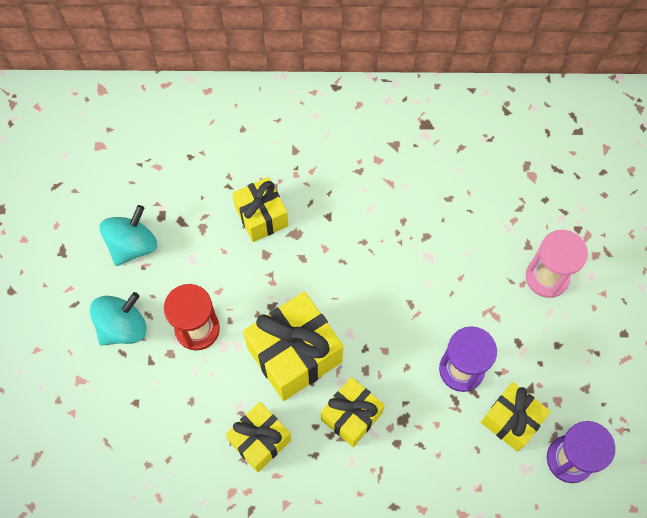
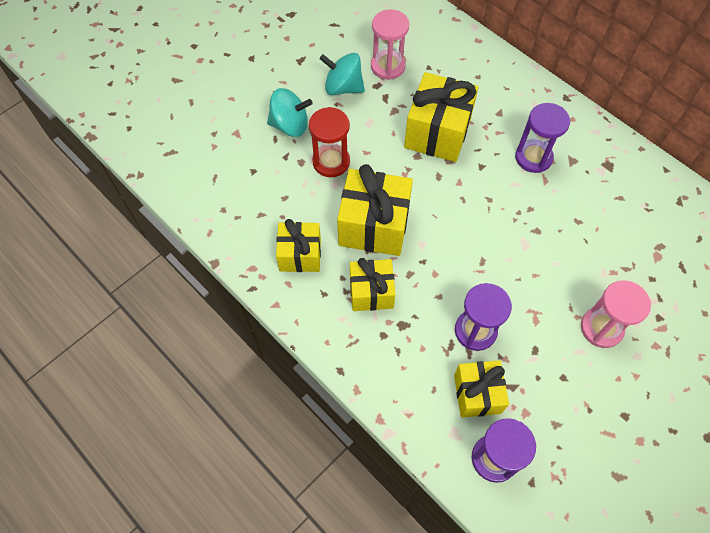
camera: 45 degrees right, 5 degrees down
(132, 245) = (343, 87): turquoise spinning top -> turquoise spinning top turned 150 degrees counterclockwise
(152, 187) = (388, 66): none -> pink hourglass
(261, 217) = (437, 133): yellow gift -> yellow gift, size x1.59
(362, 170) = (533, 157): none -> purple hourglass

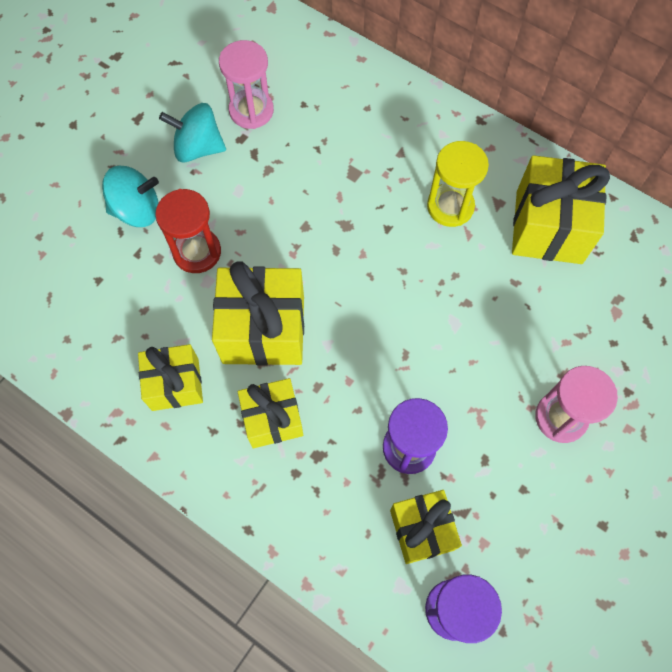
camera: 10 degrees left, 5 degrees up
(437, 133) = (326, 192): yellow gift -> yellow gift (548, 227)
(533, 157) = (450, 206): purple hourglass -> yellow hourglass

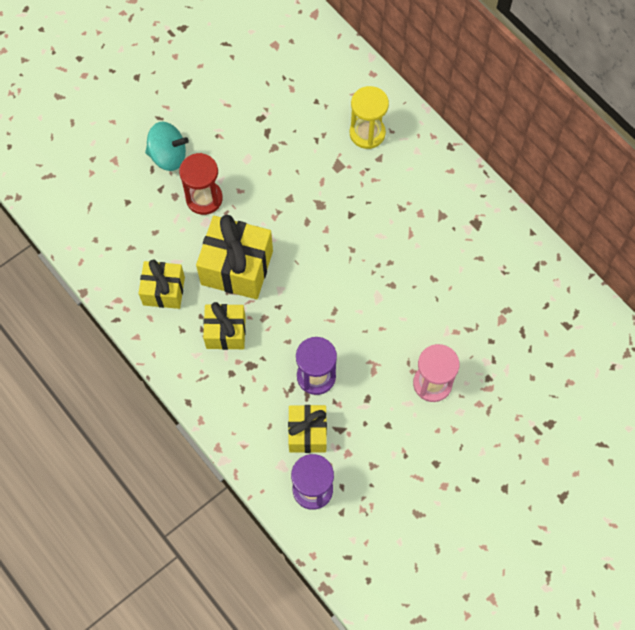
camera: 15 degrees right, 0 degrees up
(198, 148) = (226, 118): turquoise spinning top -> none
(251, 110) = (274, 97): pink hourglass -> none
(450, 206) = (403, 209): yellow hourglass -> yellow hourglass (367, 133)
(548, 227) = (473, 243): yellow gift -> none

